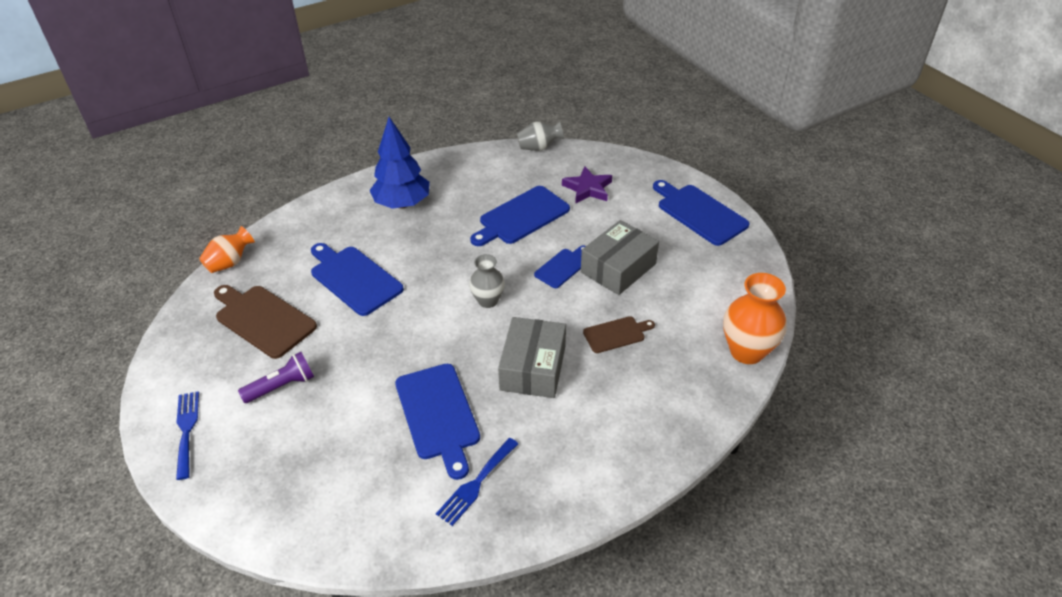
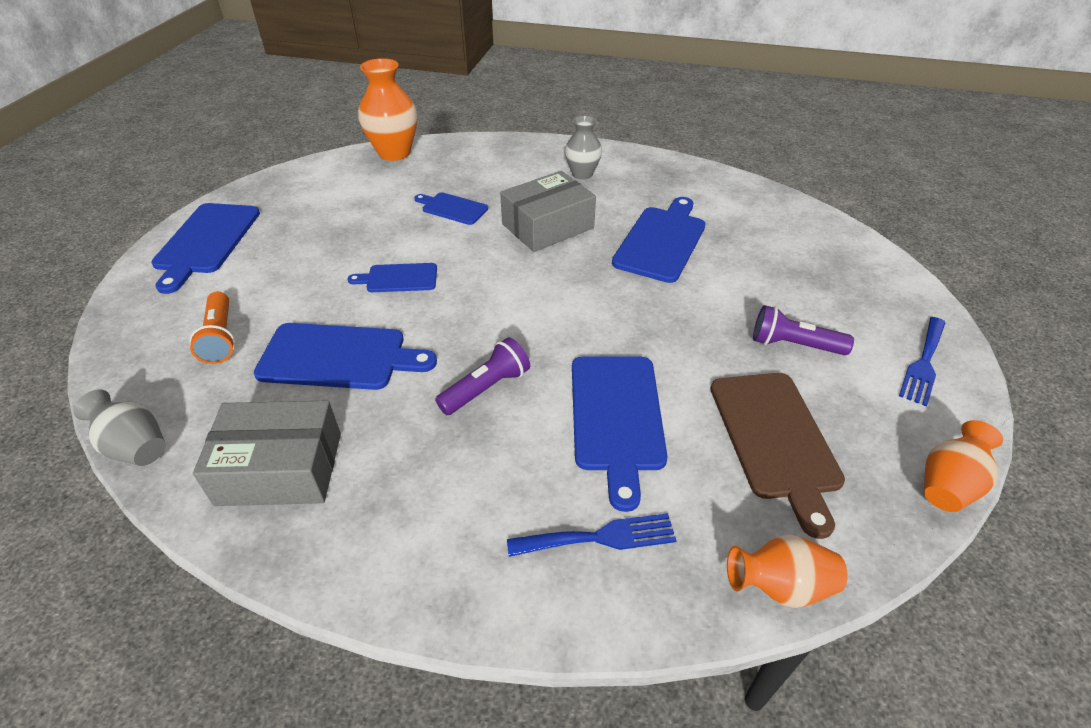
camera: 135 degrees left, 0 degrees up
(158, 353) = (948, 485): none -> orange vase
(402, 204) = (430, 496): blue tree -> none
(432, 250) = (487, 388): none -> purple flashlight
(476, 484) = (677, 194): blue fork -> blue fork (599, 537)
(488, 301) = (508, 294): grey vase -> grey vase (582, 174)
(588, 188) = (220, 338): purple star -> orange flashlight
(616, 334) = (452, 208): brown cutting board -> blue cutting board
(618, 268) = (359, 246): grey box -> grey box (280, 468)

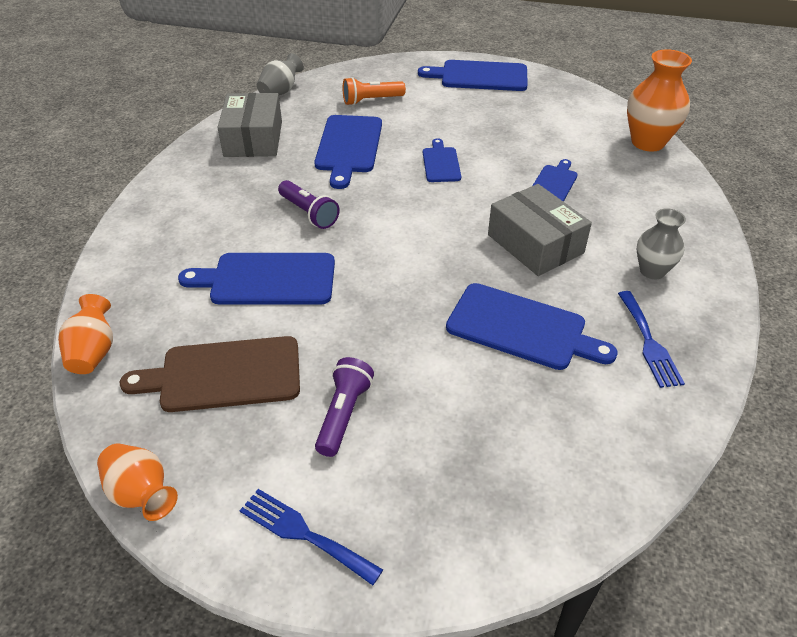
camera: 90 degrees right, 0 degrees up
(599, 537) = (163, 266): blue fork -> blue fork (649, 342)

